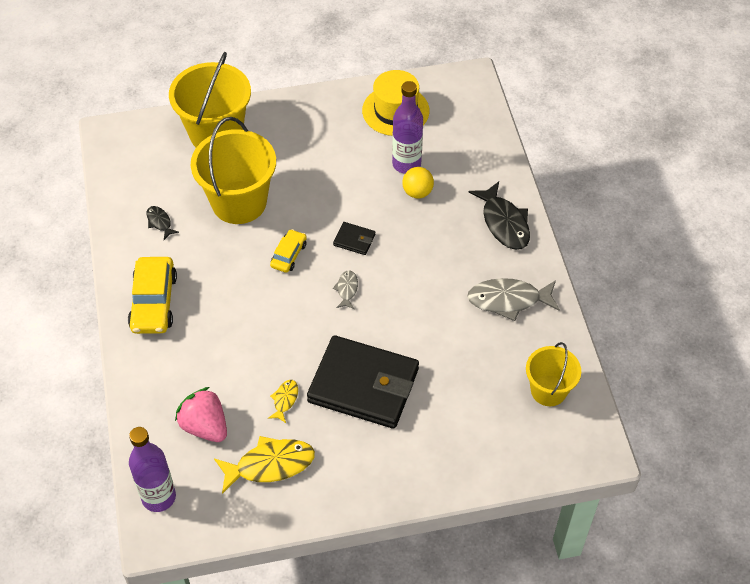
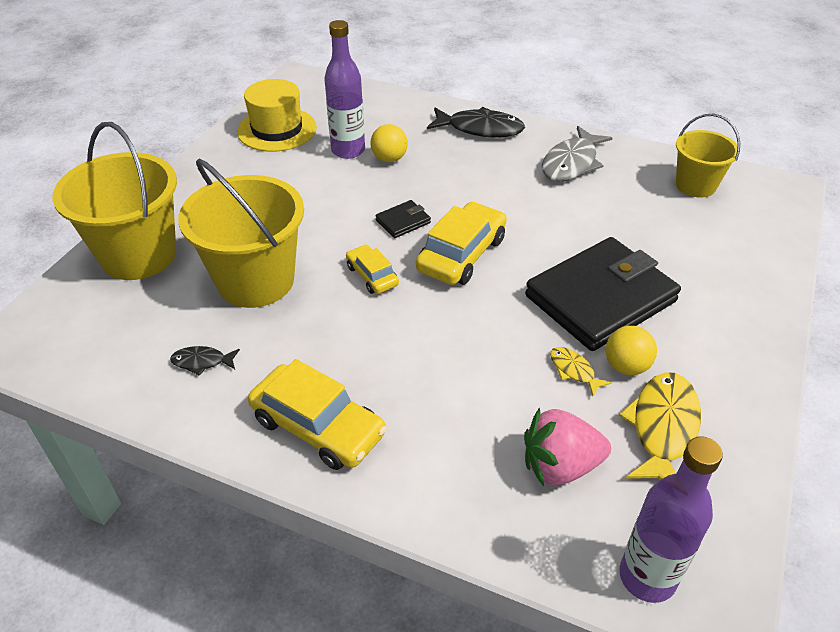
camera: 55 degrees left, 10 degrees down
(309, 425) = (626, 366): none -> yellow ball
(347, 289) = (461, 254): grey fish -> yellow car

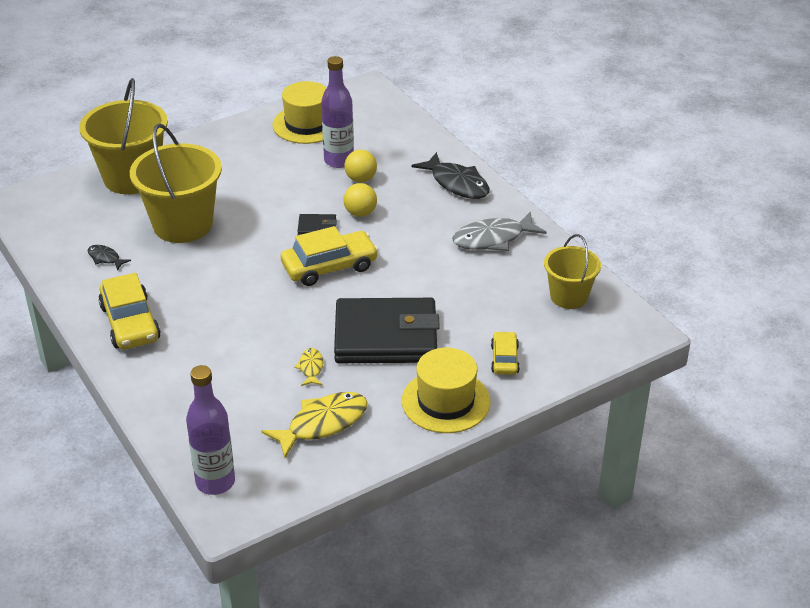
camera: 35 degrees right, 5 degrees down
(372, 276) = (256, 254): yellow car -> yellow car (504, 359)
(560, 466) = (236, 410): pink strawberry -> none
(626, 366) = (347, 382): yellow ball -> yellow ball (360, 213)
(734, 335) = (446, 401): none -> yellow hat

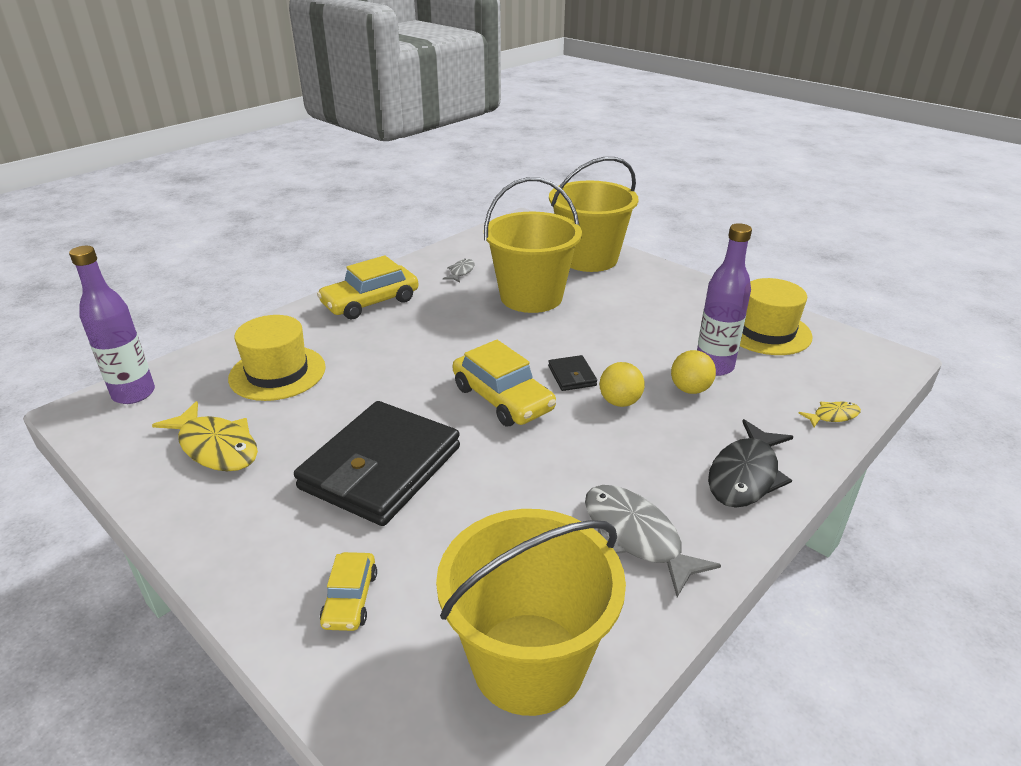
camera: 75 degrees right, 5 degrees down
(105, 258) = (461, 272): black fish -> grey fish
(311, 368) = (314, 420): yellow fish -> yellow fish (833, 416)
(386, 336) = (381, 468): black wallet -> black wallet turned 45 degrees clockwise
(446, 401) = (253, 548): yellow hat -> yellow hat (277, 373)
(504, 359) = (350, 599): yellow car -> yellow car turned 105 degrees clockwise
(569, 296) = (528, 662): yellow bucket -> yellow bucket, size x1.69

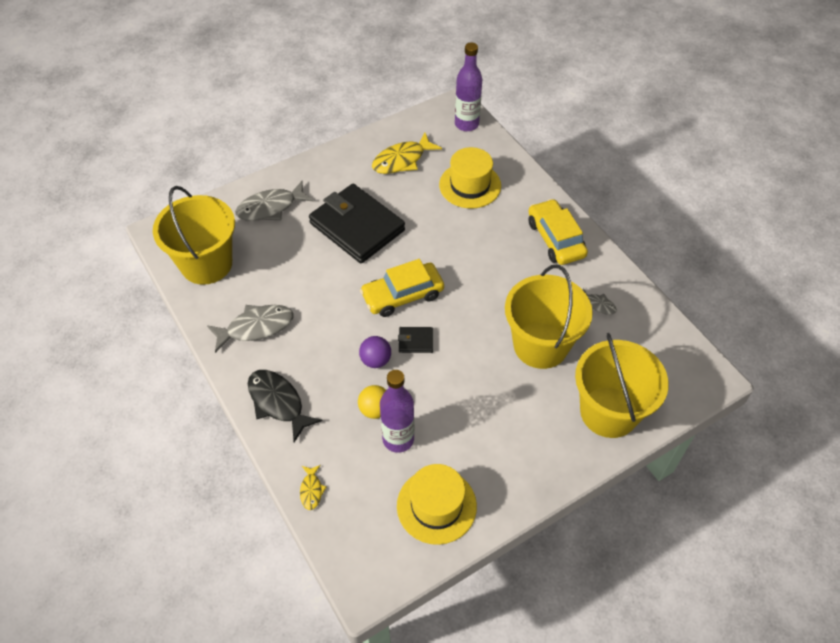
camera: 105 degrees right, 20 degrees up
(350, 599) = (270, 208): yellow car -> grey fish
(620, 402) = (375, 360): yellow ball -> purple ball

